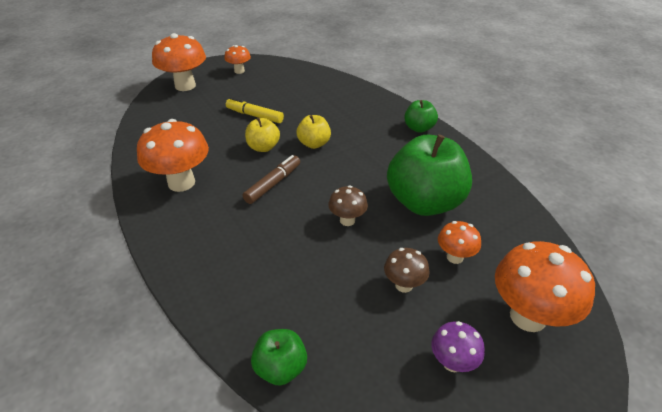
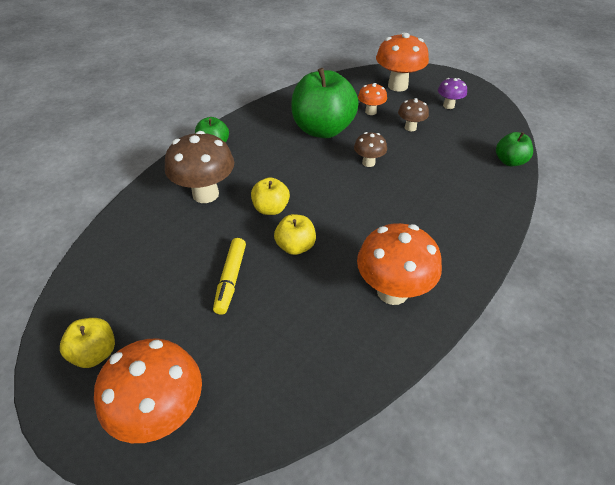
camera: 110 degrees left, 5 degrees up
(239, 71) = (95, 353): orange mushroom -> yellow apple
(273, 184) = (351, 218): brown marker -> none
(351, 116) = (205, 194): none -> brown mushroom

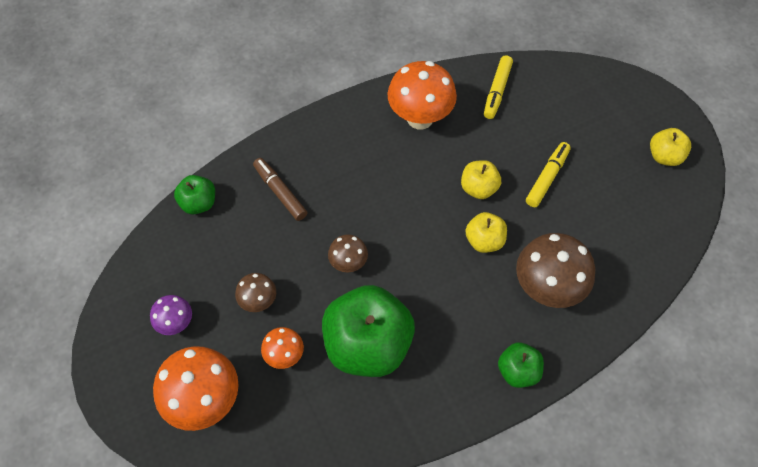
camera: 155 degrees left, 15 degrees up
(162, 414) = (618, 99): orange mushroom -> none
(326, 360) = (497, 91): none -> yellow marker
(459, 187) = (280, 192): none -> brown marker

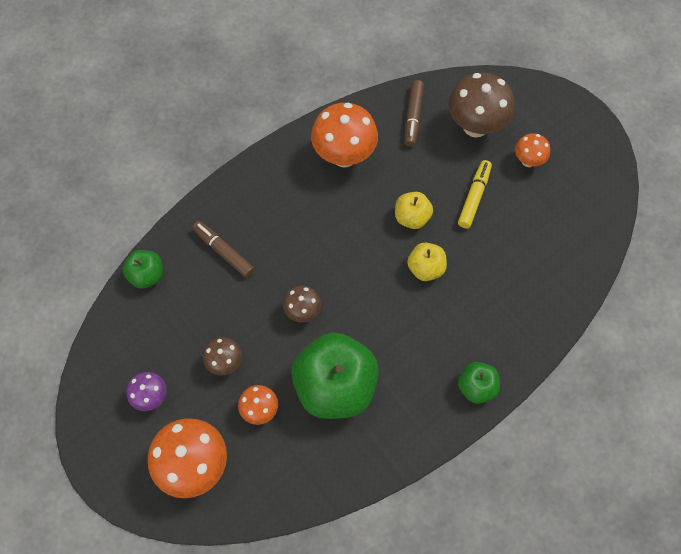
camera: 10 degrees left, 5 degrees up
(497, 91) = (413, 116): yellow marker -> brown marker
(546, 289) = (490, 305): brown mushroom -> brown mushroom (475, 126)
(609, 151) = (528, 161): none -> orange mushroom
(664, 156) = (579, 158): yellow apple -> none

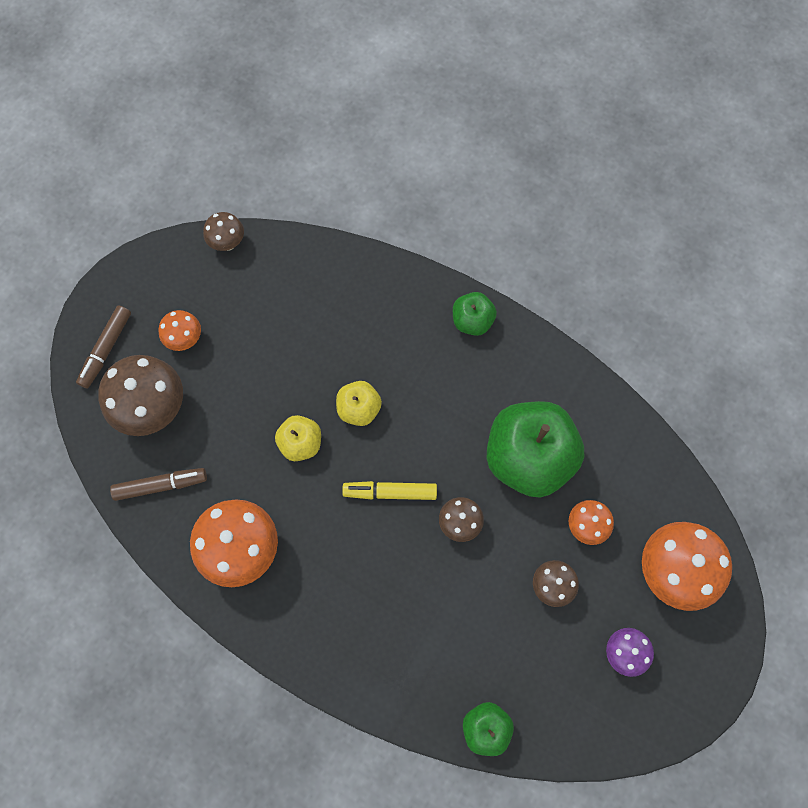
camera: 110 degrees left, 5 degrees up
(224, 252) = (421, 645): brown marker -> brown marker (106, 349)
(474, 197) = (252, 384): yellow marker -> yellow marker (390, 492)
(609, 214) = (228, 243): none -> brown mushroom

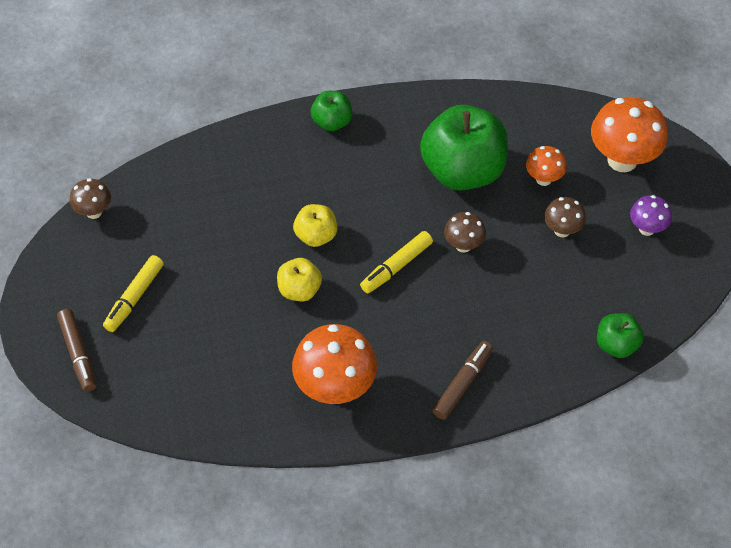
camera: 45 degrees left, 15 degrees down
(154, 409) = (164, 360): brown mushroom -> none
(160, 485) = (227, 402): brown marker -> brown marker (462, 384)
(185, 340) = (134, 297): orange mushroom -> yellow marker

